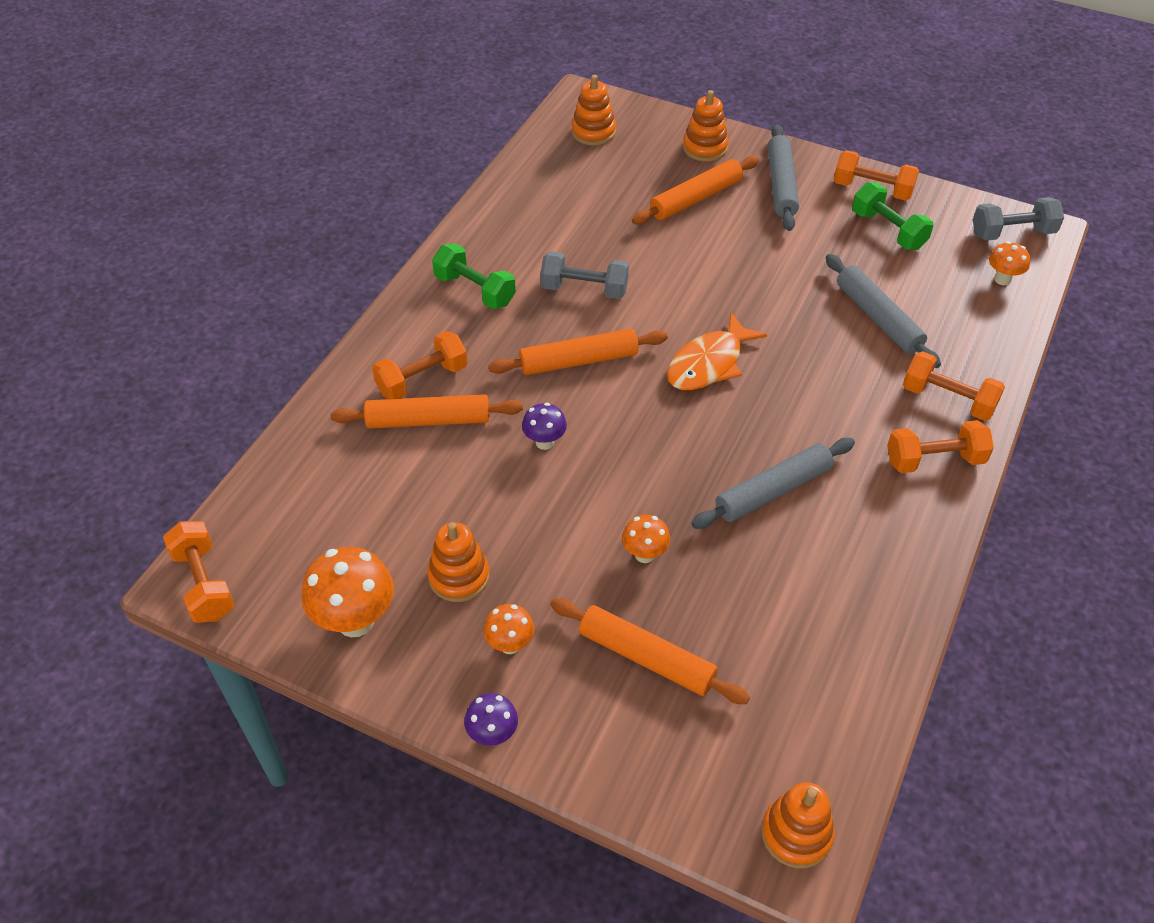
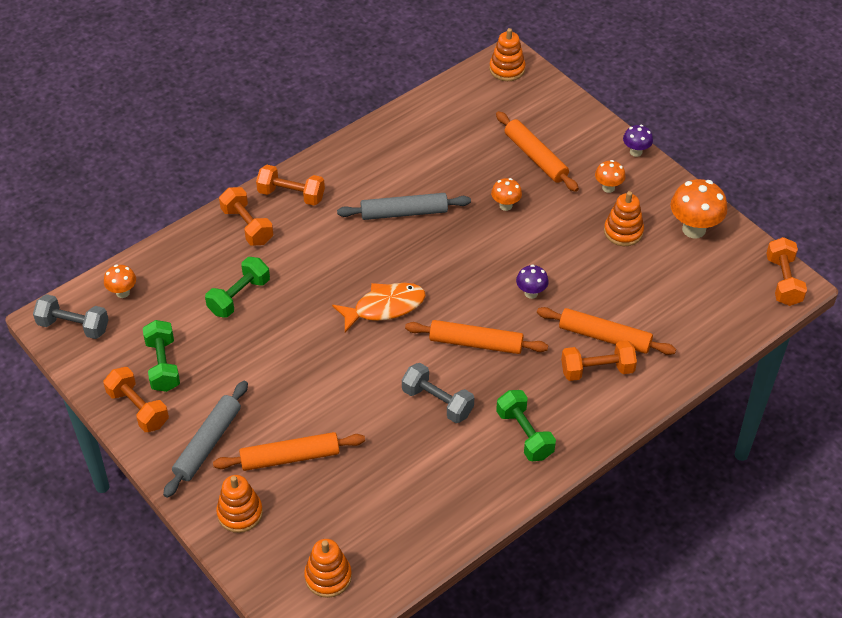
camera: 155 degrees left, 0 degrees up
(878, 318) = (239, 296): grey rolling pin -> green dumbbell

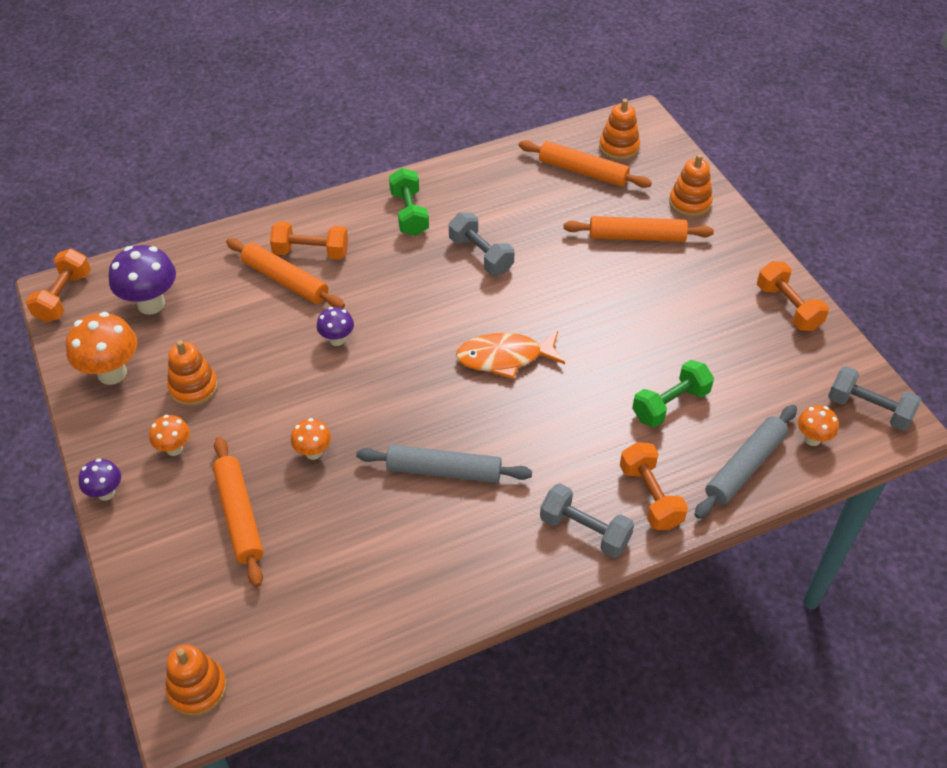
camera: 165 degrees left, 0 degrees up
(163, 365) = (762, 345): green dumbbell -> none
(208, 443) = (716, 263): grey rolling pin -> grey rolling pin (745, 467)
(291, 195) = (584, 531): orange dumbbell -> grey dumbbell
(476, 343) = (420, 301): orange rolling pin -> orange rolling pin (583, 171)
(705, 290) = (151, 304): none -> purple mushroom

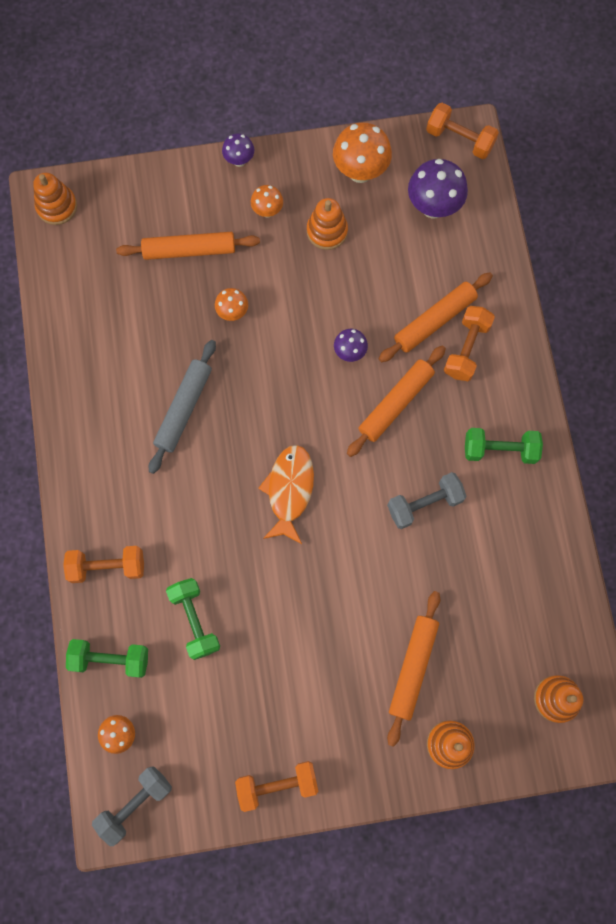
camera: 105 degrees right, 25 degrees up
(583, 171) = (525, 645): orange rolling pin -> orange rolling pin (395, 403)
(584, 531) = (93, 502): grey dumbbell -> none
(745, 467) = (110, 659): grey rolling pin -> green dumbbell

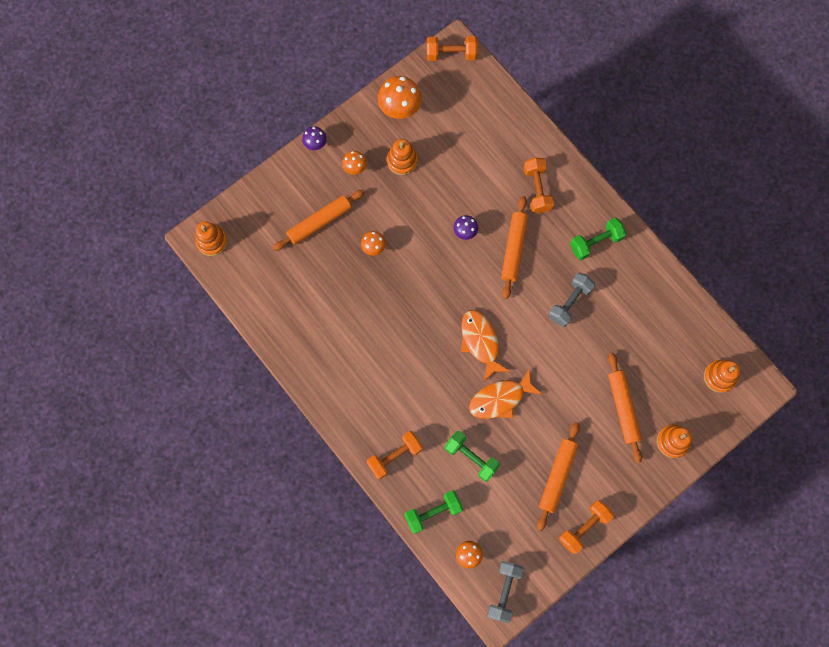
camera: 30 degrees left, 0 degrees up
(184, 409) = (381, 328): grey rolling pin -> none
(271, 571) = (500, 399): none -> orange fish
(433, 207) = (461, 108): purple mushroom -> none
(434, 320) = (506, 182): orange rolling pin -> orange rolling pin (557, 476)

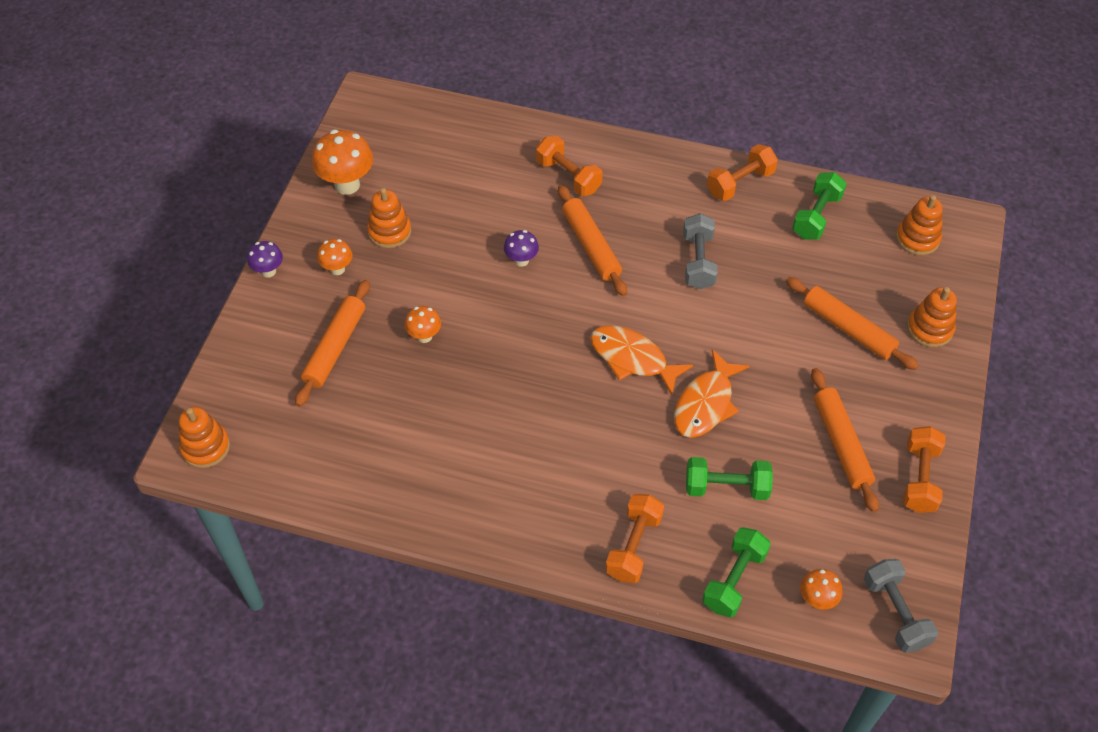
camera: 35 degrees left, 20 degrees down
(451, 54) = (366, 104): orange dumbbell -> orange dumbbell (740, 183)
(595, 242) = (675, 190): green dumbbell -> green dumbbell (816, 216)

